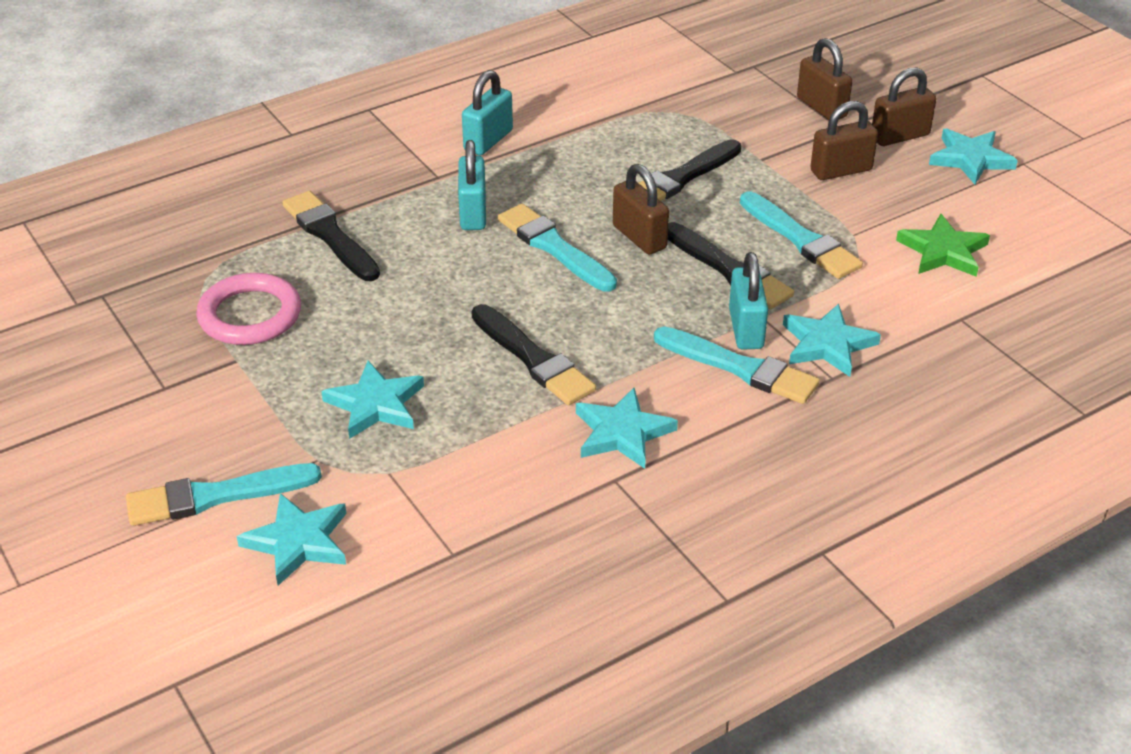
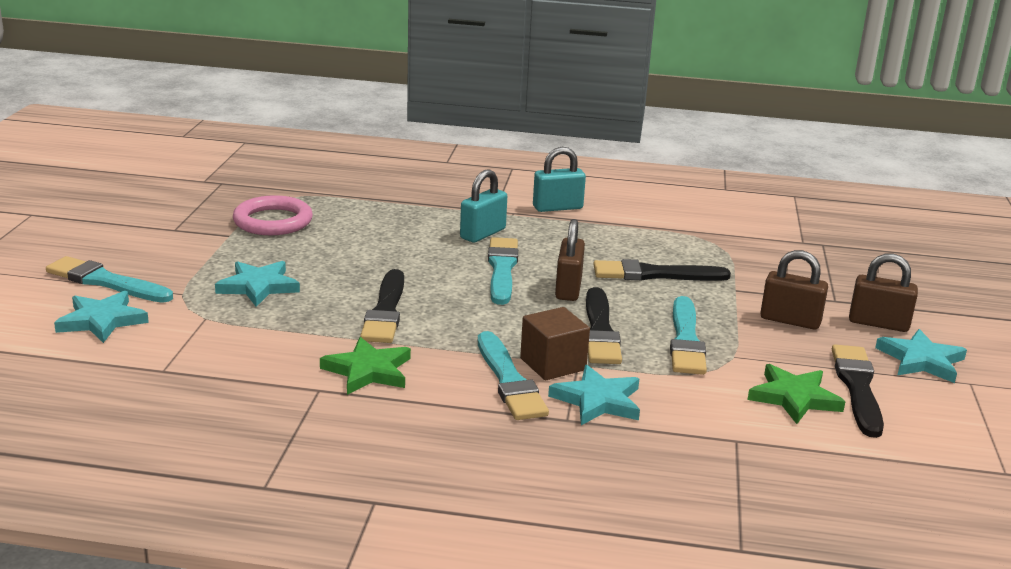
camera: 40 degrees right, 15 degrees down
(330, 235) = (381, 209): black brush -> black brush (857, 387)
(622, 433) = (368, 371): turquoise star -> green star
(745, 329) = (553, 364): turquoise padlock -> brown cube
(821, 107) = (838, 284): brown padlock -> none

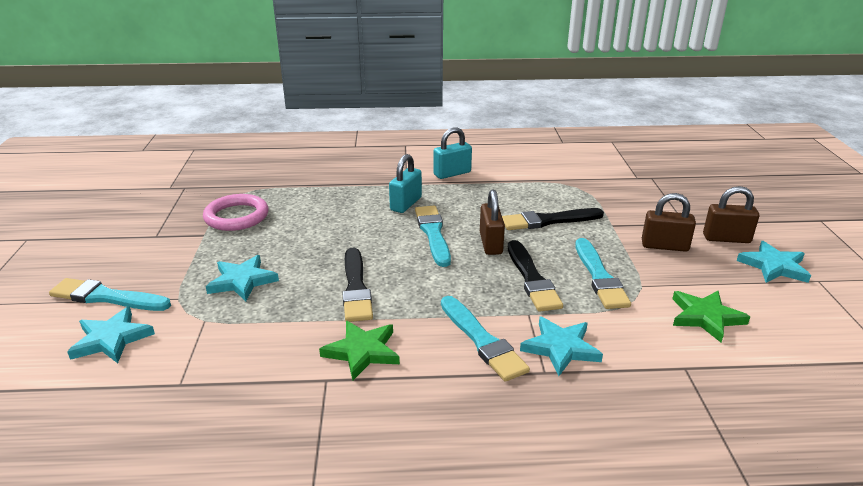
camera: 10 degrees left, 5 degrees up
(553, 364) = (509, 318): brown cube -> none
(857, 387) = (745, 299): black brush -> none

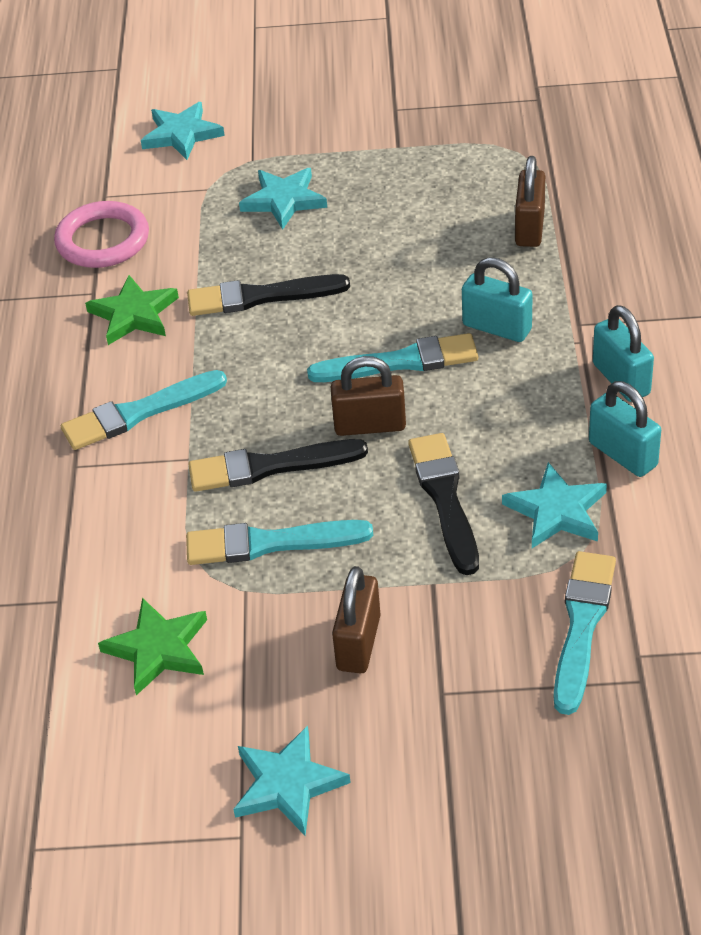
camera: 95 degrees right, 15 degrees up
(107, 297) = (258, 110): turquoise brush -> turquoise brush (582, 625)
(236, 216) = (448, 164): pink ring -> pink ring (103, 240)
(507, 175) = (622, 454): none -> turquoise padlock
(561, 348) = (115, 484): turquoise star -> turquoise star (557, 511)
(726, 238) = (383, 741): brown padlock -> brown padlock (530, 228)

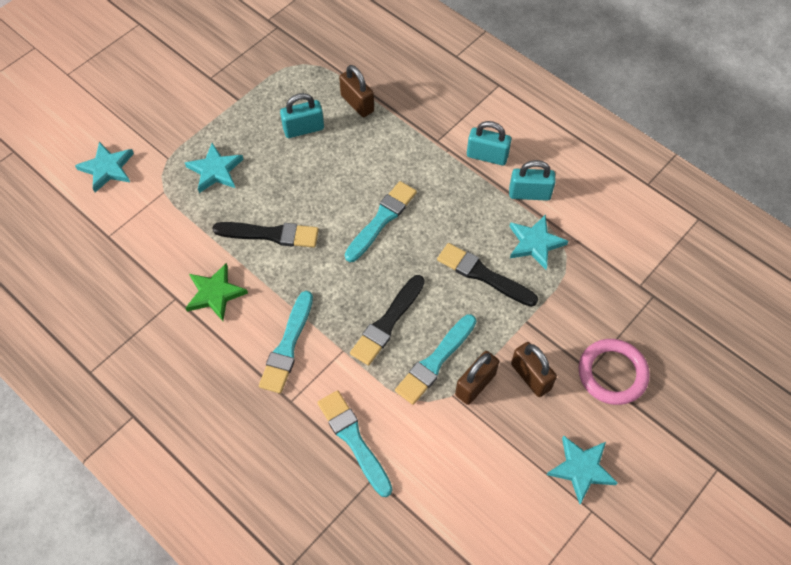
camera: 50 degrees left, 15 degrees up
(103, 240) = (142, 263): pink ring -> pink ring (612, 373)
(158, 649) = (450, 458): green star -> none
(261, 297) = (270, 234): black brush -> black brush turned 120 degrees counterclockwise
(370, 425) = (407, 264): brown padlock -> brown padlock (475, 384)
(497, 327) = (404, 168): turquoise padlock -> turquoise padlock (303, 129)
(582, 625) = (605, 290): turquoise brush -> turquoise brush (354, 440)

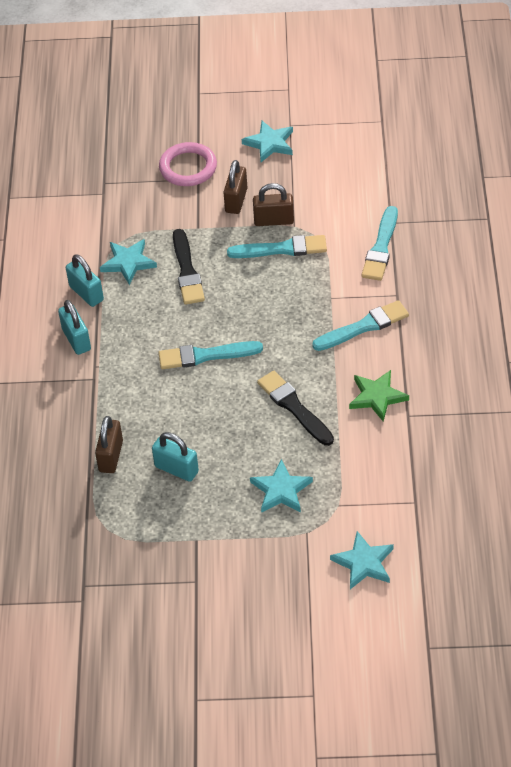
camera: 130 degrees left, 10 degrees down
(387, 322) = (283, 291): black brush -> none

